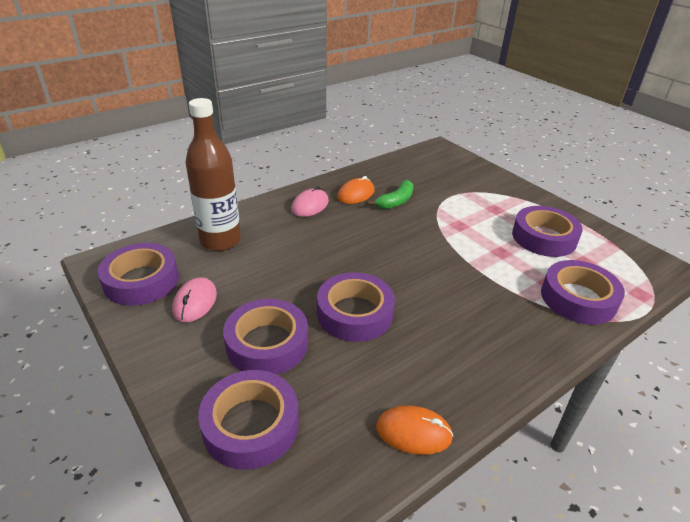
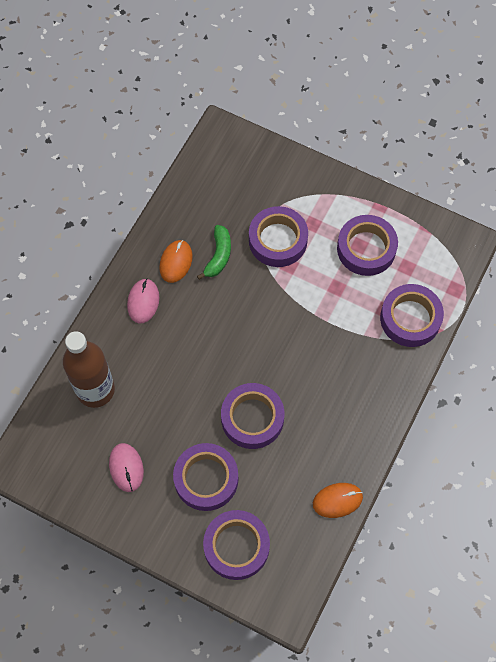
camera: 25 degrees left, 30 degrees up
(141, 280) = (67, 468): purple tape -> purple tape (278, 240)

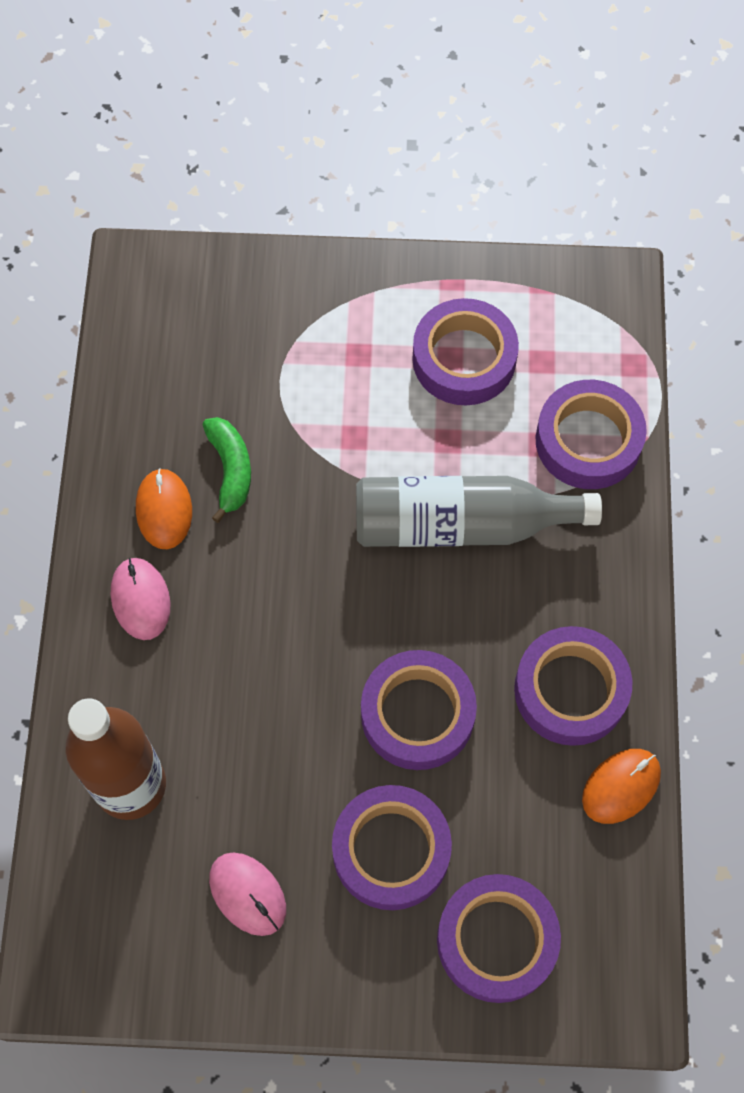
camera: 25 degrees left, 0 degrees up
(278, 240) = (315, 404): purple tape -> purple tape (570, 690)
(322, 333) = (461, 524): none -> grey bottle

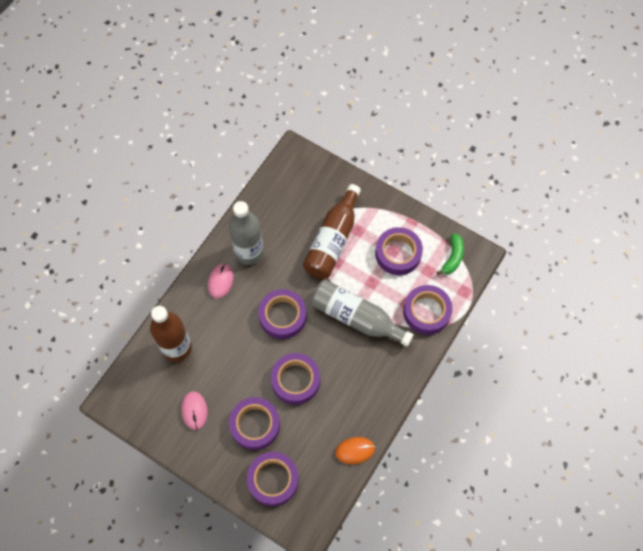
camera: 30 degrees right, 0 degrees up
(164, 510) = (249, 252): orange mouse -> grey bottle
(230, 470) = (282, 250): green banana -> green banana (453, 257)
(320, 399) = (333, 240): none -> brown bottle
(570, 690) = (358, 404): purple tape -> purple tape (282, 316)

